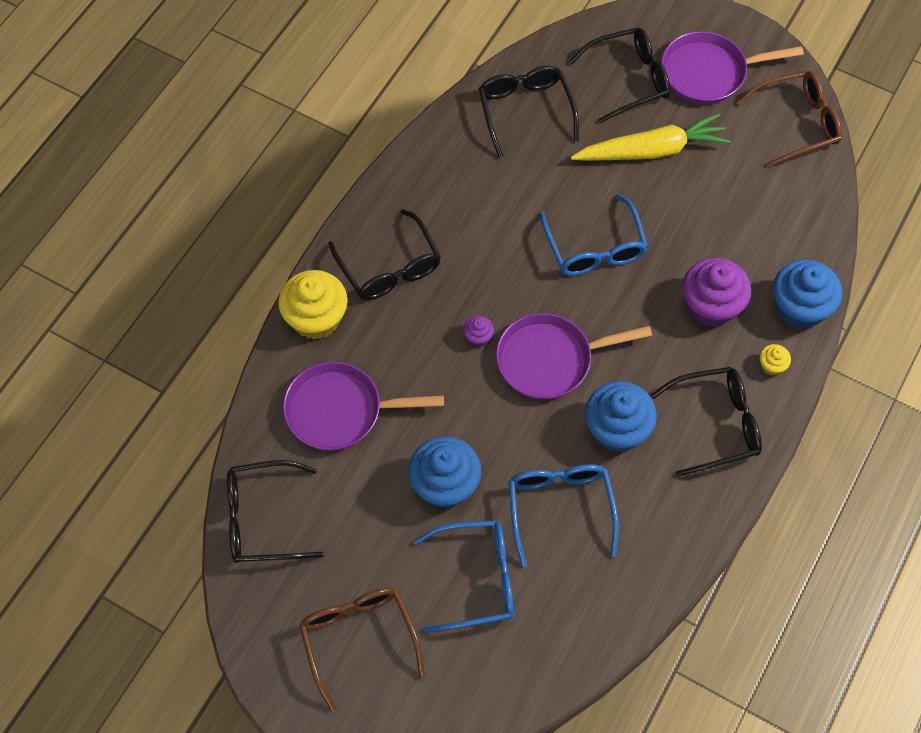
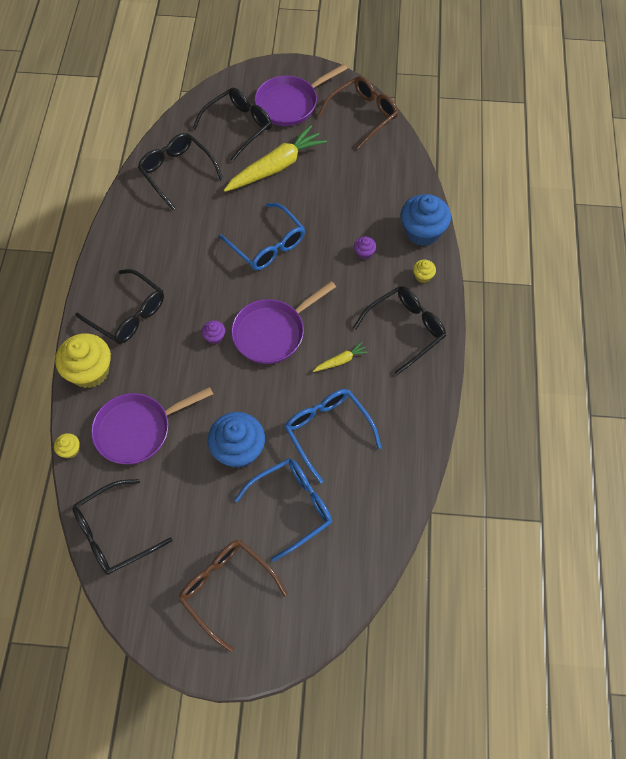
camera: 25 degrees left, 0 degrees up
(255, 402) = (70, 450): none -> yellow cupcake
(617, 429) = (341, 361): blue cupcake -> yellow carrot
(711, 306) = (364, 253): purple cupcake -> purple cupcake, size x0.45

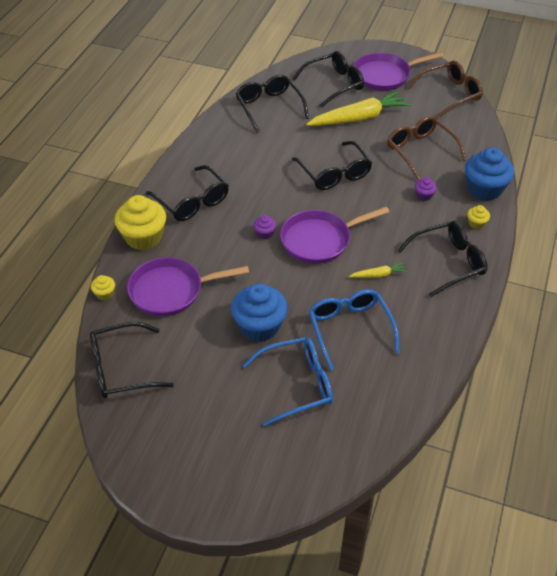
camera: 15 degrees right, 15 degrees down
(226, 589) = (212, 440): brown glasses -> brown glasses (420, 151)
(267, 245) = (334, 173): blue glasses -> black glasses

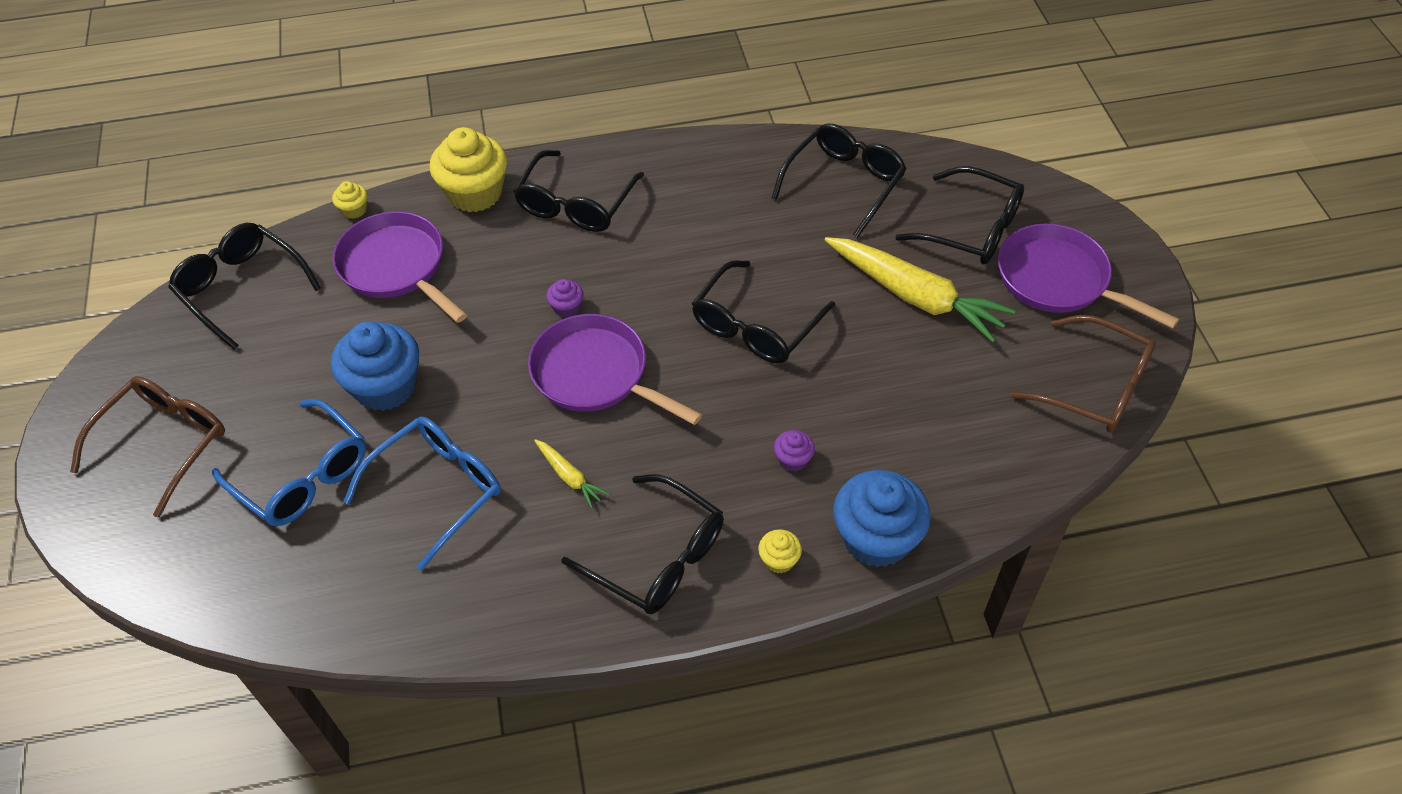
camera: 60 degrees right, 5 degrees up
(420, 151) = (901, 409): brown glasses -> brown glasses (164, 443)

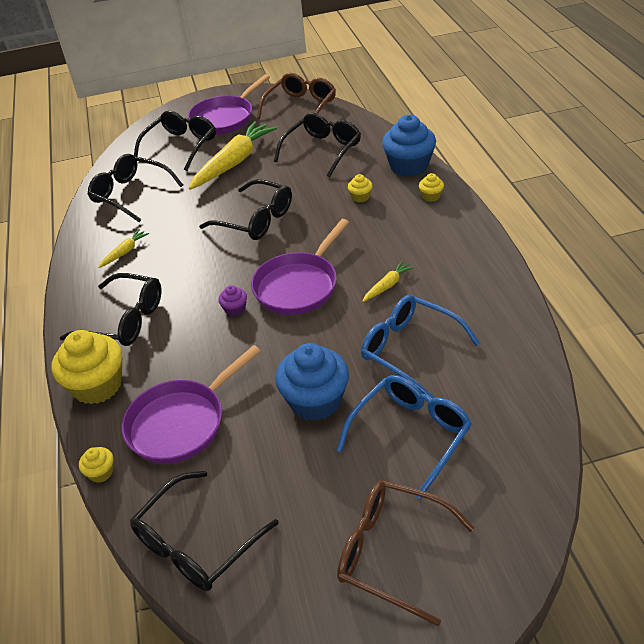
camera: 90 degrees left, 10 degrees down
(657, 557) = (440, 240): black glasses -> black glasses (322, 150)
(710, 191) = (125, 252): none -> yellow carrot
(793, 459) = (360, 197): purple cupcake -> yellow cupcake

